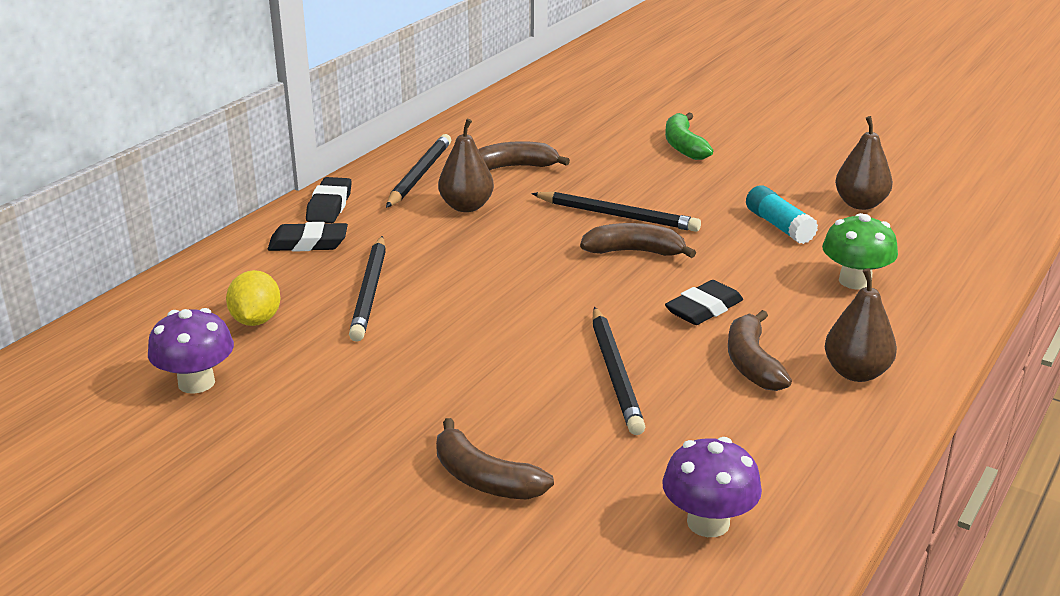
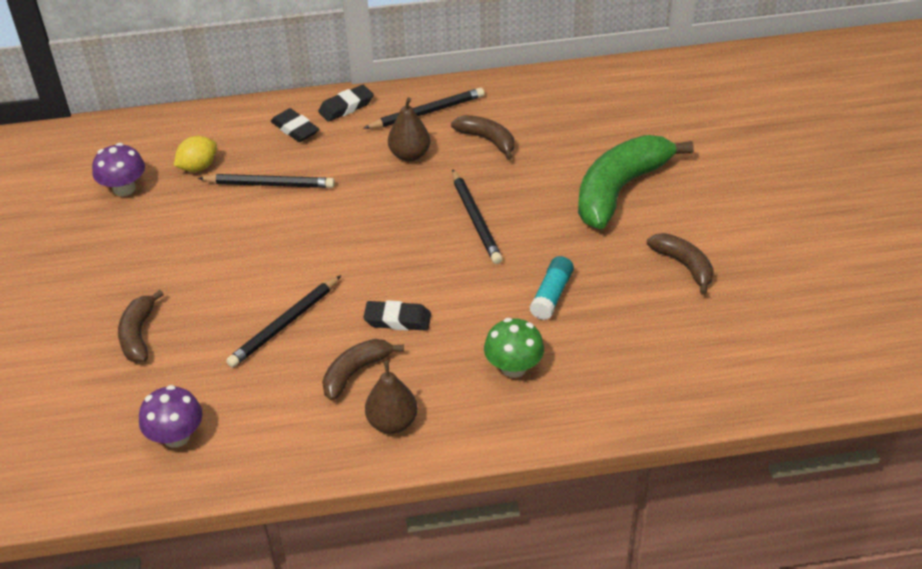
camera: 50 degrees right, 15 degrees up
(370, 292) = (270, 184): black pencil -> black pencil turned 135 degrees counterclockwise
(634, 252) = (436, 253): brown banana -> brown banana (684, 265)
(683, 146) = (620, 189): green banana -> green banana, size x1.87
(860, 204) = (637, 316): brown pear -> none

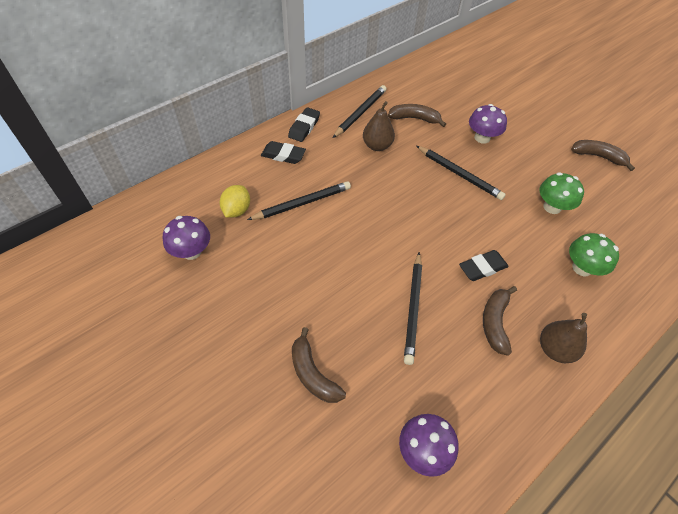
camera: 35 degrees left, 10 degrees up
(550, 190) = (482, 138): none -> purple mushroom
(552, 295) = (552, 207): turquoise glue stick -> green mushroom
(620, 189) = (518, 123): green banana -> none

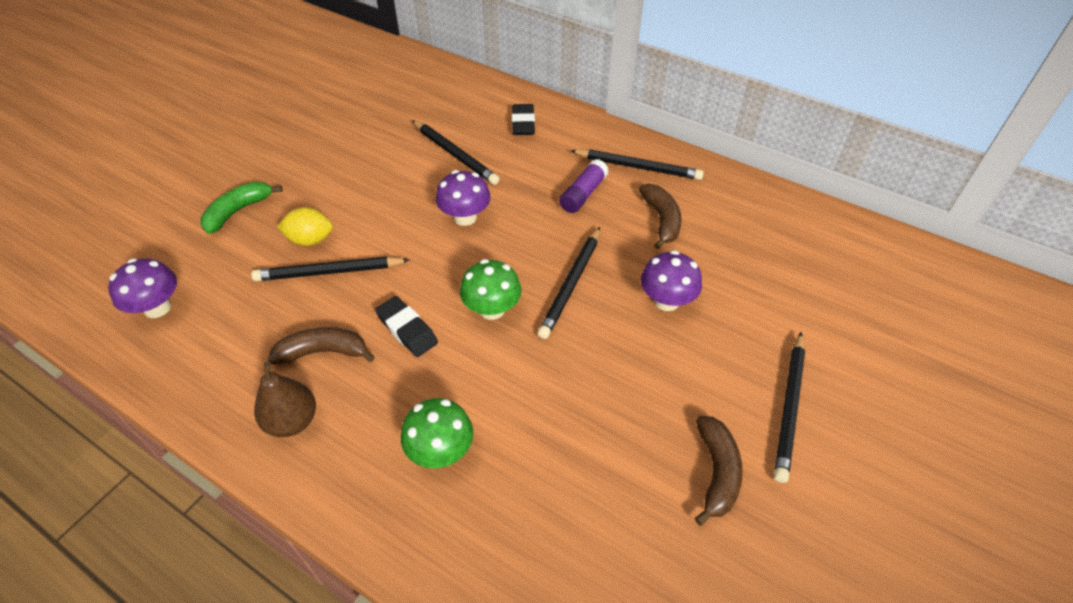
camera: 75 degrees right, 5 degrees down
(191, 251) = (364, 101): purple mushroom -> purple mushroom (465, 217)
(237, 210) = (426, 113): yellow lemon -> yellow lemon (310, 240)
(304, 127) = (580, 127): black eraser -> none
(313, 374) = (238, 211): brown banana -> green banana
(377, 146) = (583, 194): brown pear -> purple glue stick
(552, 207) = (554, 404): green mushroom -> green mushroom (492, 309)
(561, 119) = (789, 407): none -> black pencil

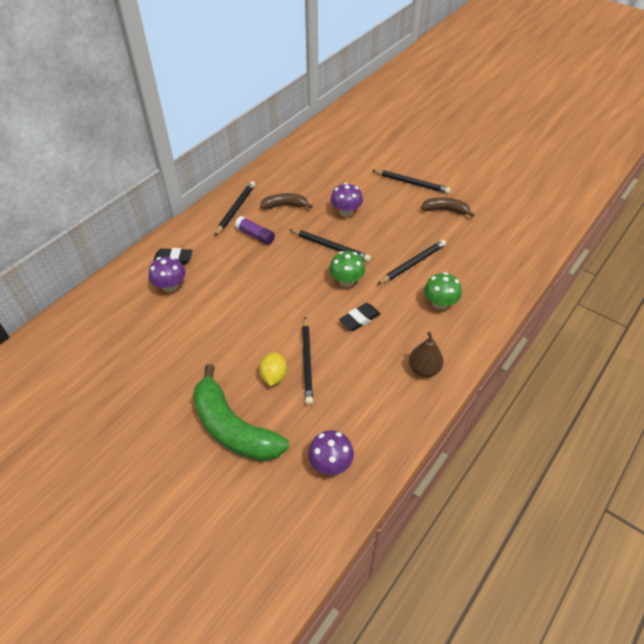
camera: 85 degrees left, 0 degrees up
(238, 211) = (233, 428): green banana -> green banana, size x1.87
(323, 352) = (374, 359): brown banana -> none
(455, 154) = (198, 296): black pencil -> black pencil (413, 263)
(465, 217) = (266, 292): purple mushroom -> purple mushroom (170, 286)

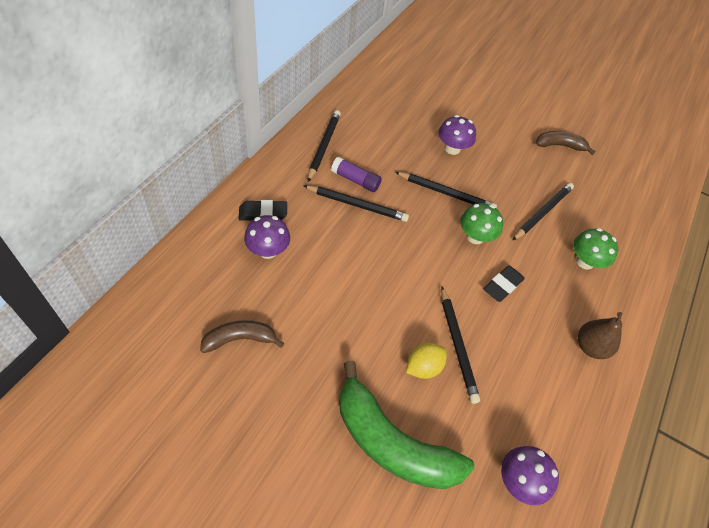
camera: 15 degrees left, 5 degrees up
(274, 376) = (423, 367): yellow lemon -> yellow lemon turned 60 degrees clockwise
(285, 206) = (380, 141): brown banana -> brown banana (240, 339)
(412, 183) = (515, 113): black pencil -> black pencil (357, 205)

